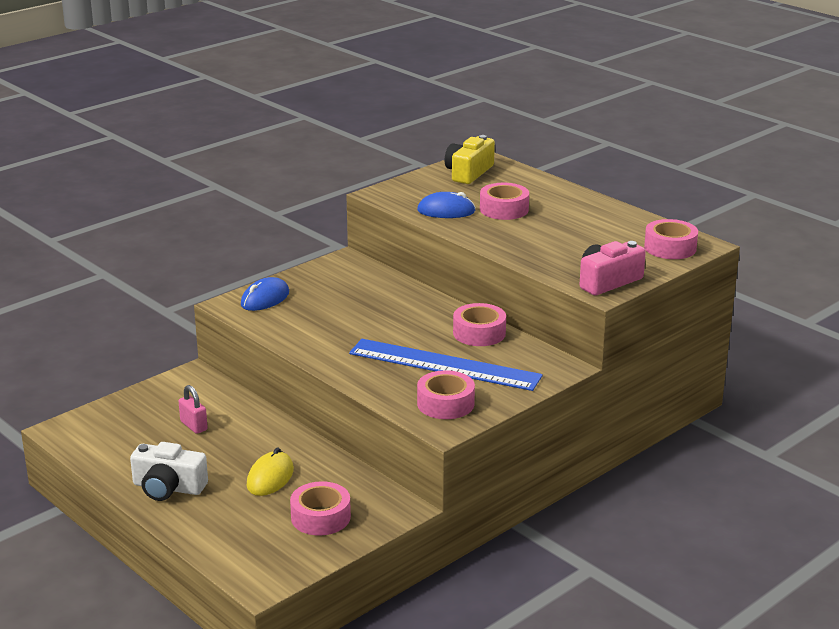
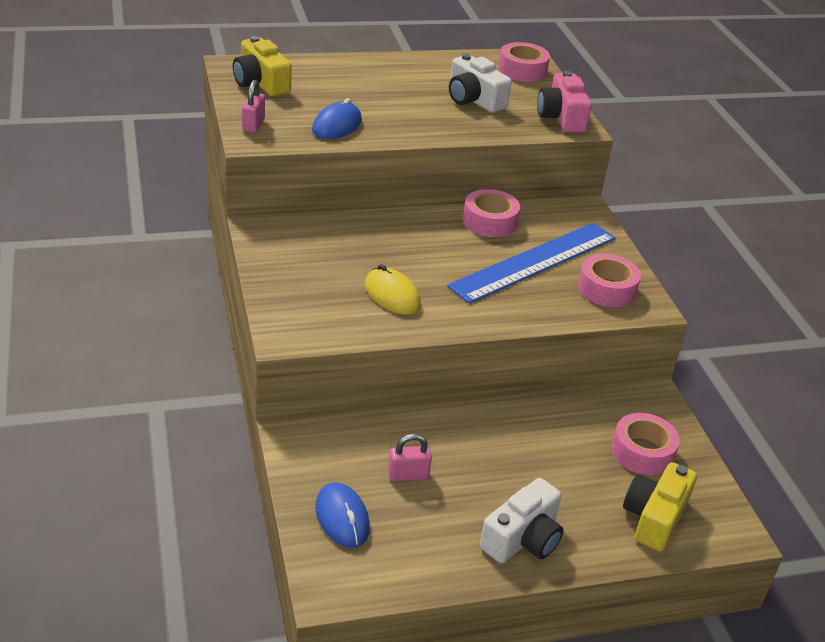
camera: 65 degrees left, 10 degrees up
(244, 540) = (654, 518): none -> yellow camera
(265, 299) = (297, 309): blue mouse -> blue mouse (342, 518)
(270, 477) = (551, 458): yellow mouse -> yellow mouse (392, 295)
(402, 188) = (253, 125): none -> pink padlock
(504, 209) = (366, 100): pink tape -> none
(576, 243) = (474, 99): none -> white camera

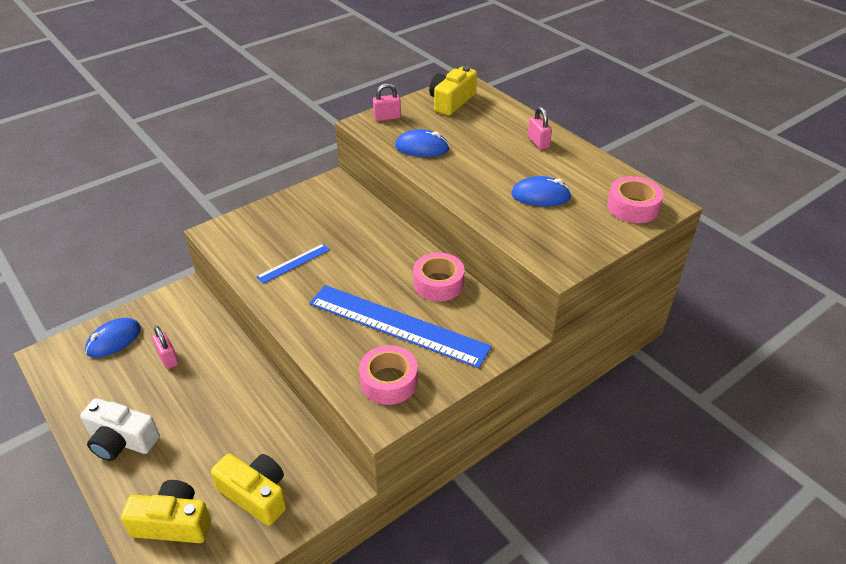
camera: 70 degrees right, 5 degrees up
(386, 70) = (538, 142): none -> pink padlock
(392, 295) = (294, 263): yellow mouse -> blue ruler
(474, 99) = (540, 196): white camera -> blue mouse
(561, 117) = (566, 251): pink camera -> none
(642, 452) = (256, 495): pink tape -> yellow camera

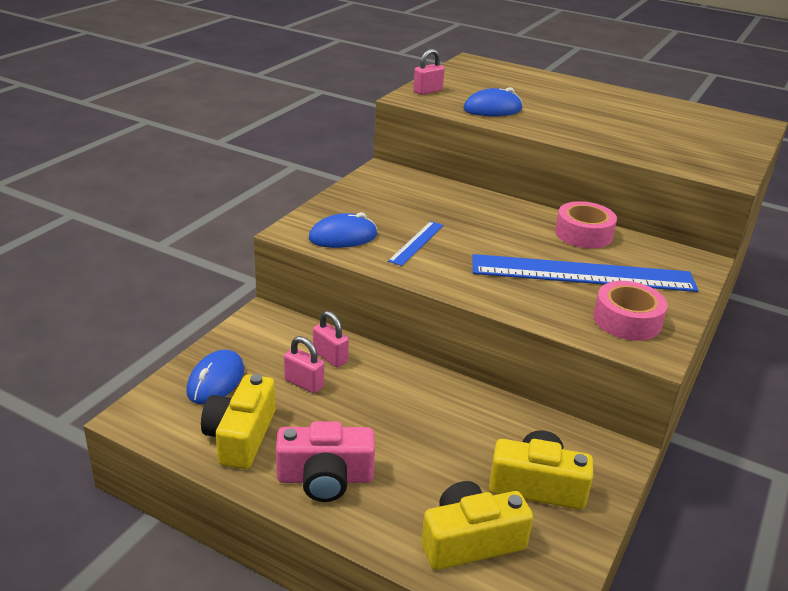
camera: 25 degrees left, 10 degrees down
(121, 440) = (325, 478): white camera -> pink camera
(451, 102) = (476, 74): yellow camera -> yellow camera (241, 436)
(538, 142) = (596, 94): pink padlock -> pink padlock (330, 357)
(540, 196) = (648, 130): blue mouse -> blue mouse (343, 237)
(632, 207) = (734, 128): pink tape -> none

